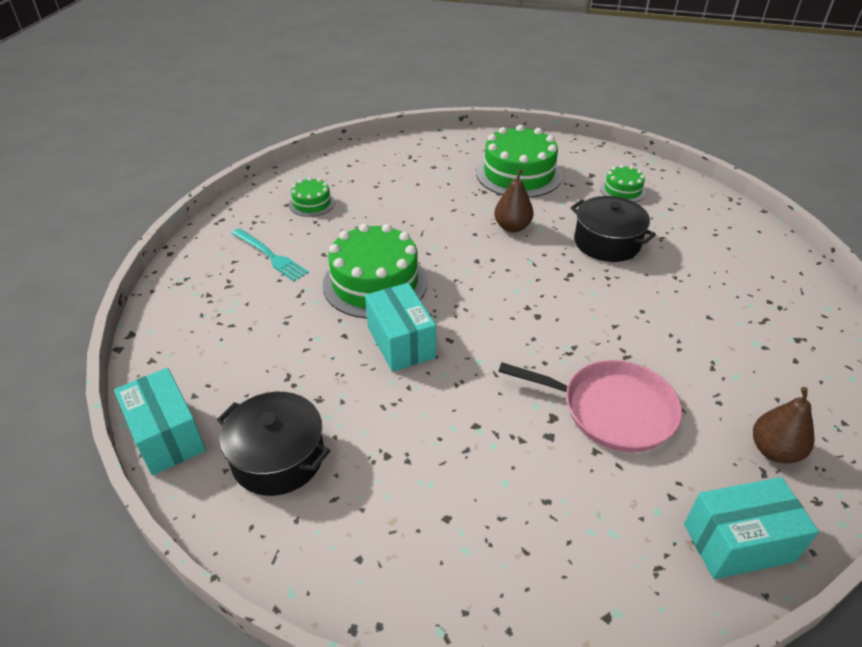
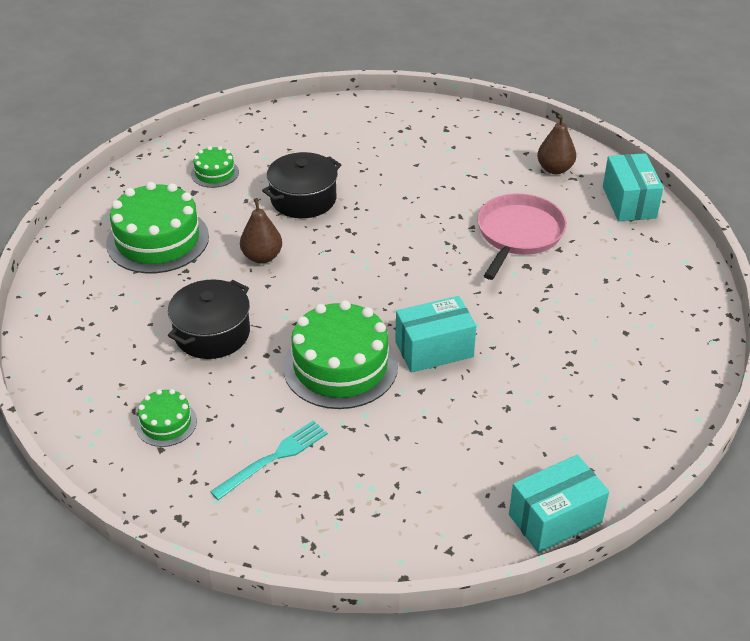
camera: 85 degrees left, 0 degrees up
(278, 457) = (576, 433): black pot -> black pot (212, 333)

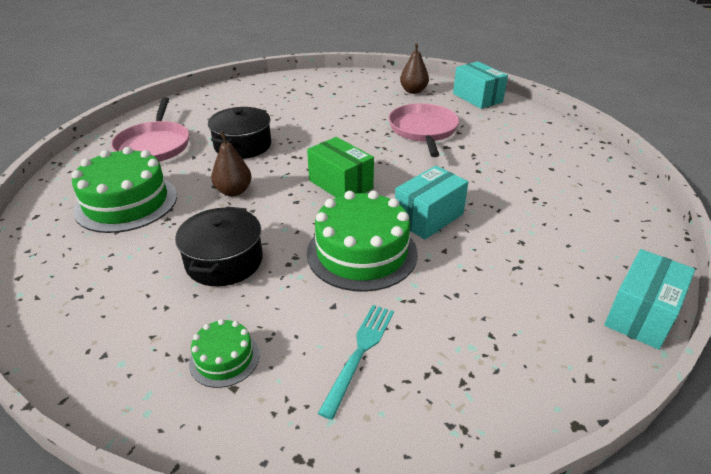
camera: 25 degrees left, 5 degrees down
(215, 173) = (154, 145): green cake -> pink pan
(372, 281) = (340, 184): none -> green box

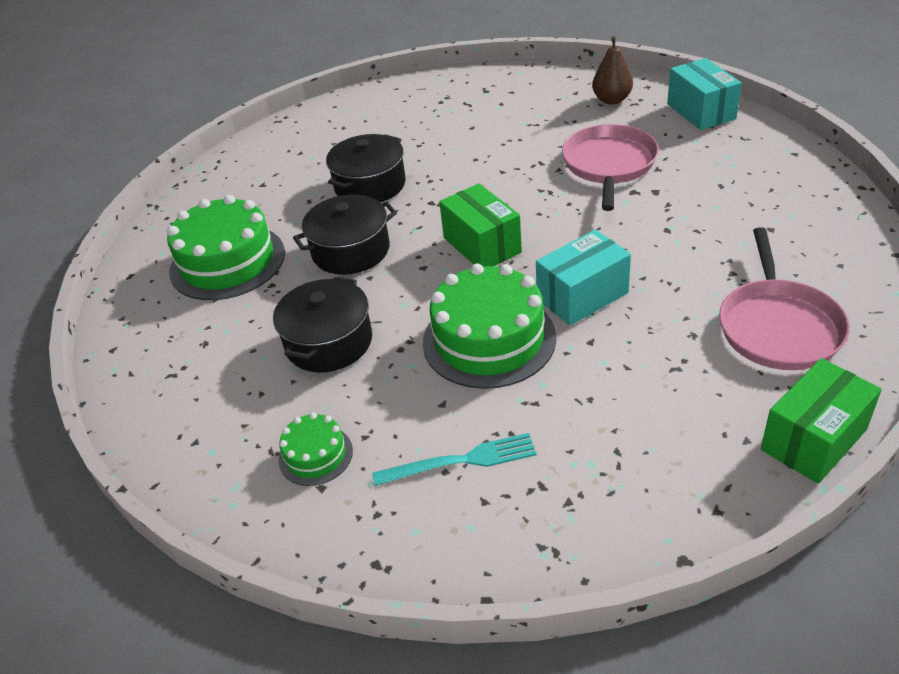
camera: 15 degrees right, 5 degrees up
(154, 145) = (264, 183): pink pan -> pink pan (778, 326)
(233, 191) = (351, 251): brown pear -> black pot
(359, 354) = (460, 461): turquoise fork -> turquoise fork turned 45 degrees clockwise
(640, 314) = (813, 439): turquoise box -> green box

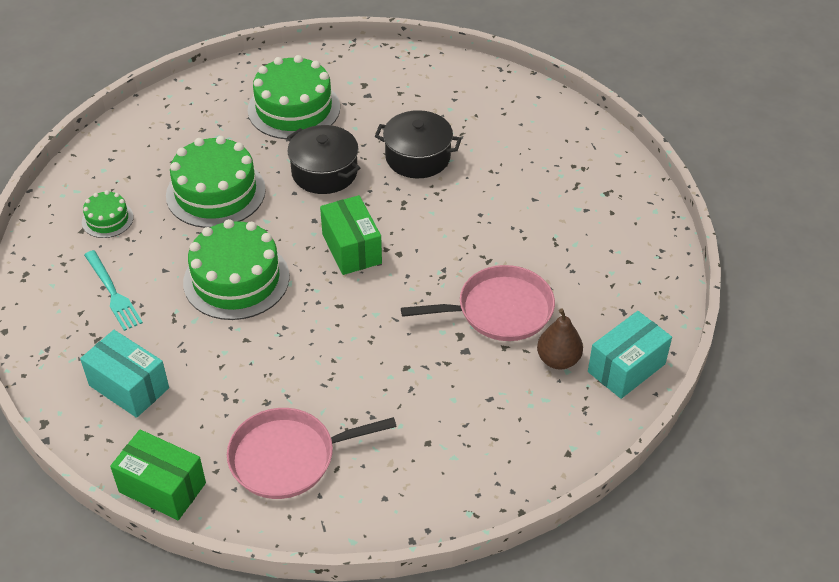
camera: 65 degrees right, 5 degrees up
(329, 342) = (216, 192): black pot -> green cake
(482, 245) = (351, 249): green box -> green box turned 60 degrees counterclockwise
(582, 296) = (300, 325): turquoise box -> turquoise box (129, 387)
(611, 100) = (624, 292): brown pear -> brown pear (558, 360)

